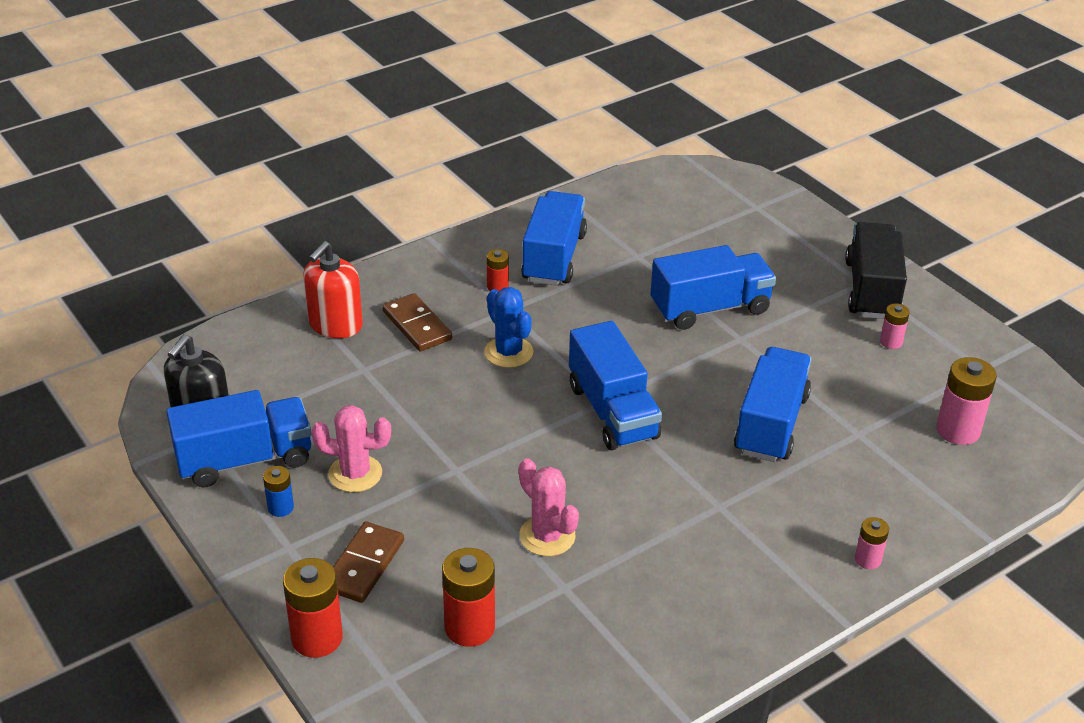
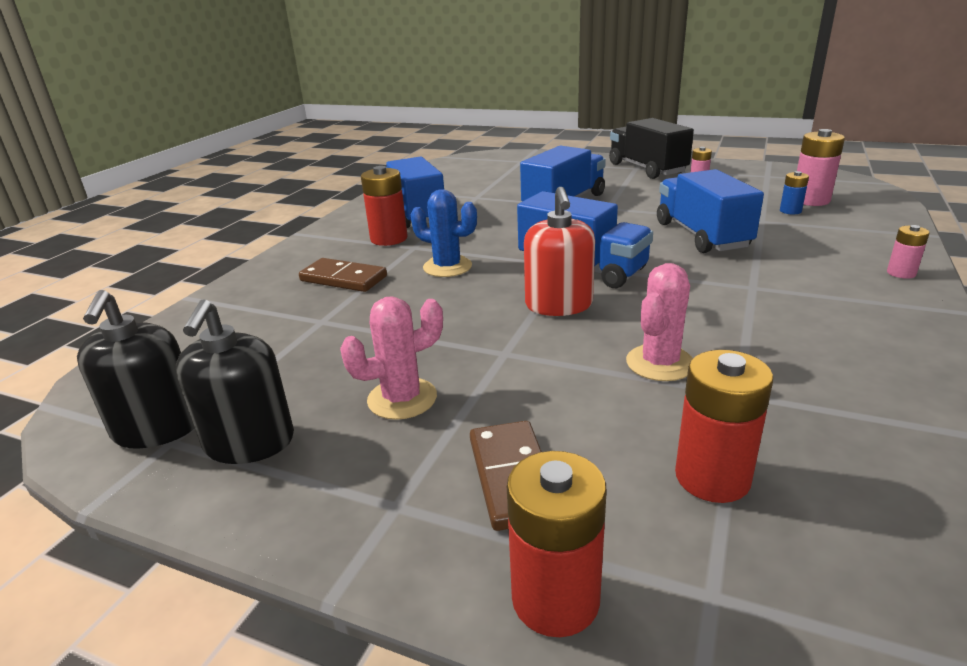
camera: 30 degrees left, 10 degrees down
(245, 460) = (249, 442): blue truck -> black soap dispenser
(280, 508) = (343, 469): blue battery -> blue battery (790, 211)
(335, 324) = (259, 303): red soap dispenser -> red soap dispenser (558, 305)
(497, 287) = (389, 239): red battery -> red battery, size x1.80
(547, 536) = (660, 363): pink cactus -> pink cactus turned 75 degrees counterclockwise

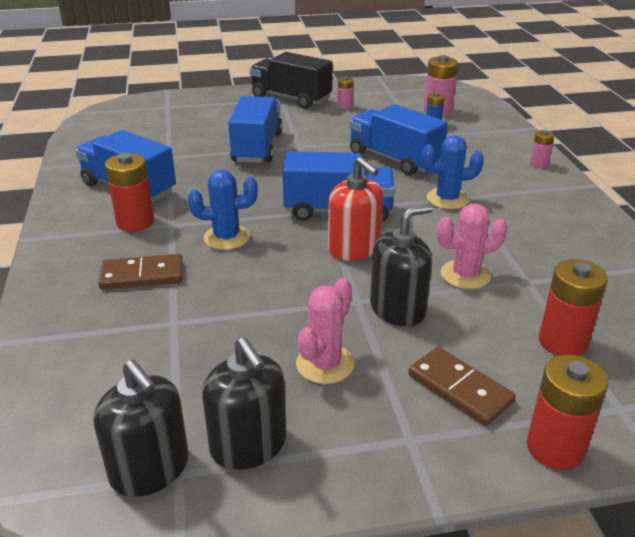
camera: 35 degrees left, 5 degrees up
(538, 373) = (398, 309): none -> black soap dispenser
(660, 363) = (465, 275): pink cactus -> pink cactus turned 75 degrees clockwise
(725, 284) = (447, 199): none -> blue cactus

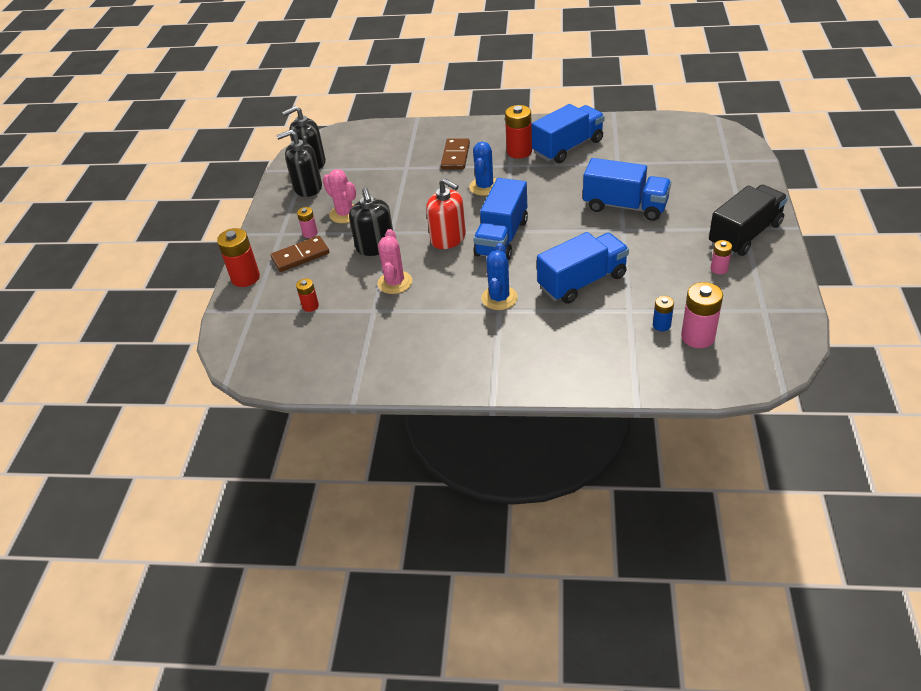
camera: 110 degrees right, 10 degrees up
(354, 248) = (448, 238): red soap dispenser -> red soap dispenser turned 120 degrees counterclockwise
(539, 163) = (547, 378): pink battery -> pink battery (310, 233)
(562, 342) = (310, 306): red battery -> red battery, size x0.56

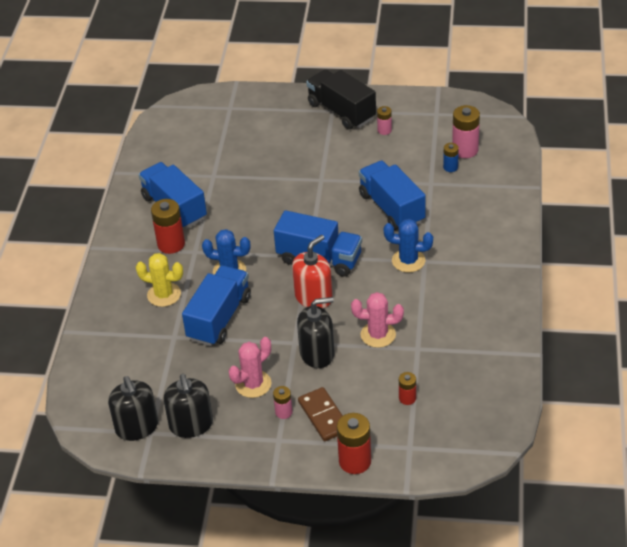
camera: 90 degrees left, 0 degrees up
(455, 156) = (164, 295): brown domino -> yellow cactus
(625, 206) = (286, 176): blue truck -> blue truck (219, 318)

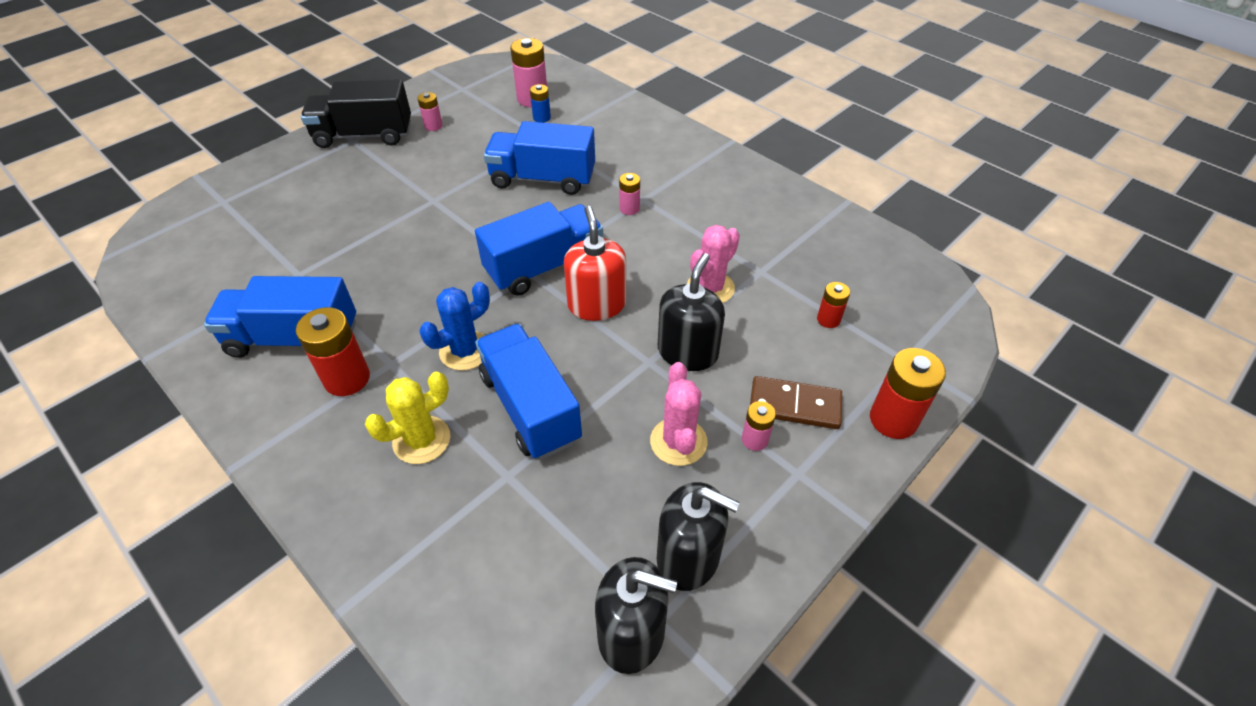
camera: 55 degrees left, 5 degrees up
(408, 261) = (629, 209): blue cactus -> pink battery

